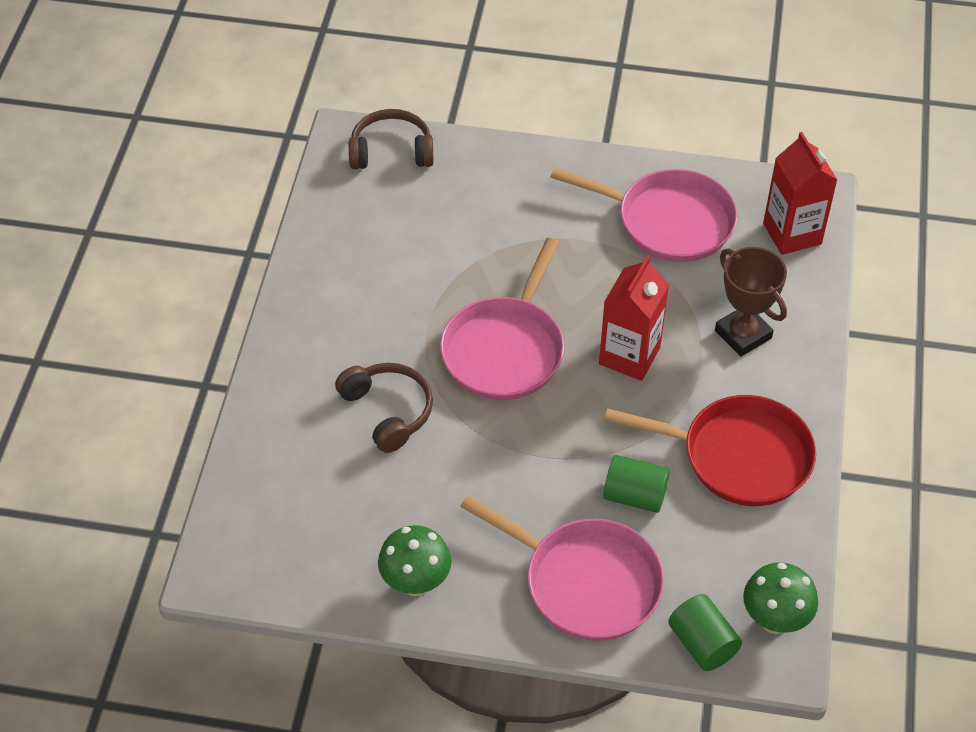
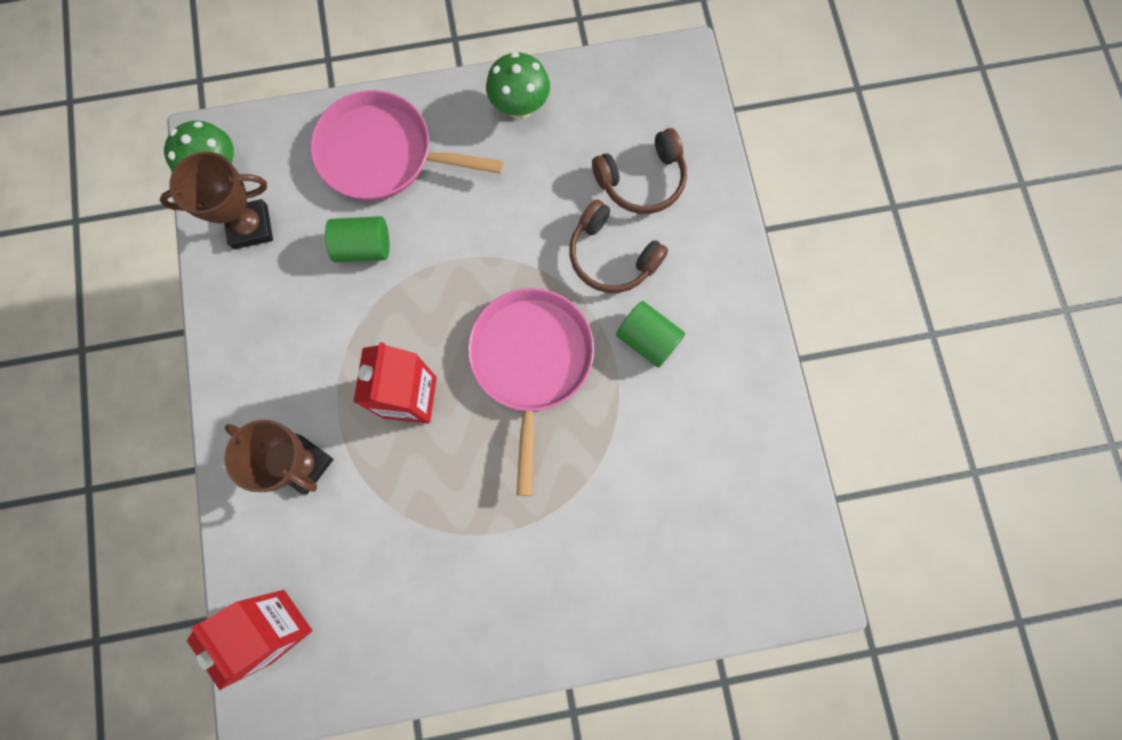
camera: 160 degrees right, 25 degrees up
(391, 151) = (754, 586): brown headphones -> brown headphones (642, 180)
(668, 221) = (417, 594): pink pan -> none
(702, 643) = (274, 134): green cylinder -> green cylinder (647, 339)
(738, 456) = (280, 319): red pan -> none
(750, 552) = (250, 227): none -> brown trophy

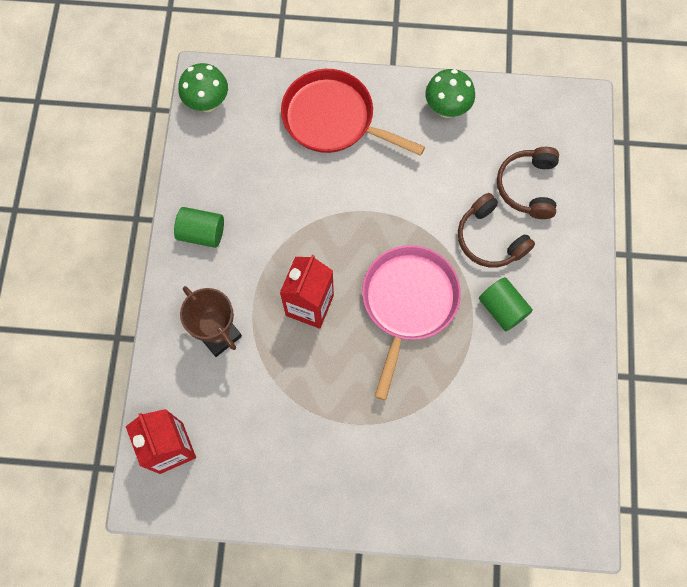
camera: 15 degrees right, 5 degrees down
(250, 227) = (221, 149): brown trophy -> none
(363, 247) = (302, 185): green cylinder -> green cylinder (202, 233)
(383, 154) = (333, 119): pink pan -> red pan
(642, 180) = (528, 187): brown headphones -> brown headphones turned 105 degrees clockwise

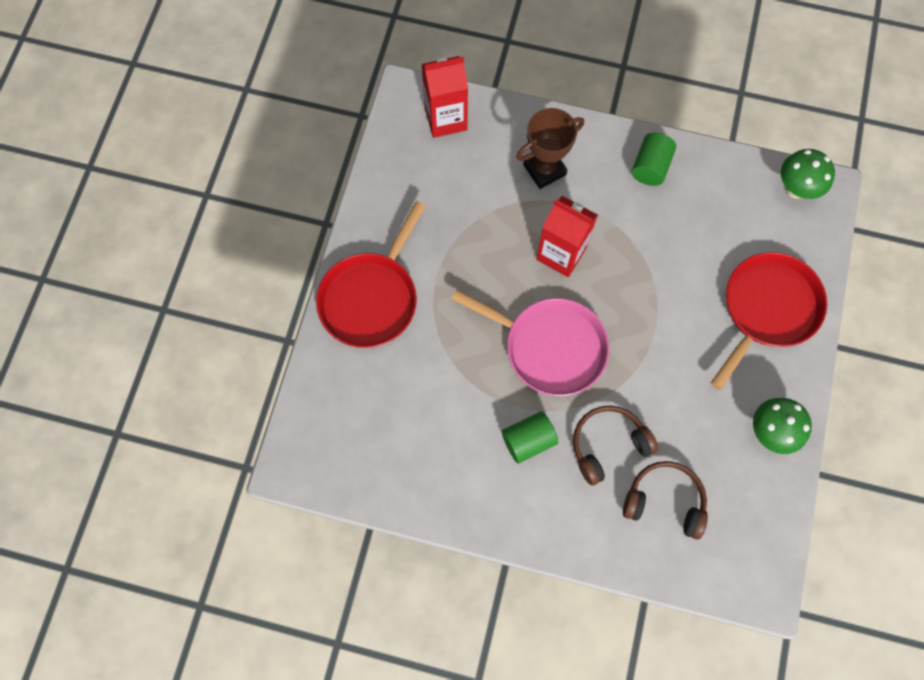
camera: 100 degrees right, 0 degrees up
(392, 487) = (371, 298): none -> red pan

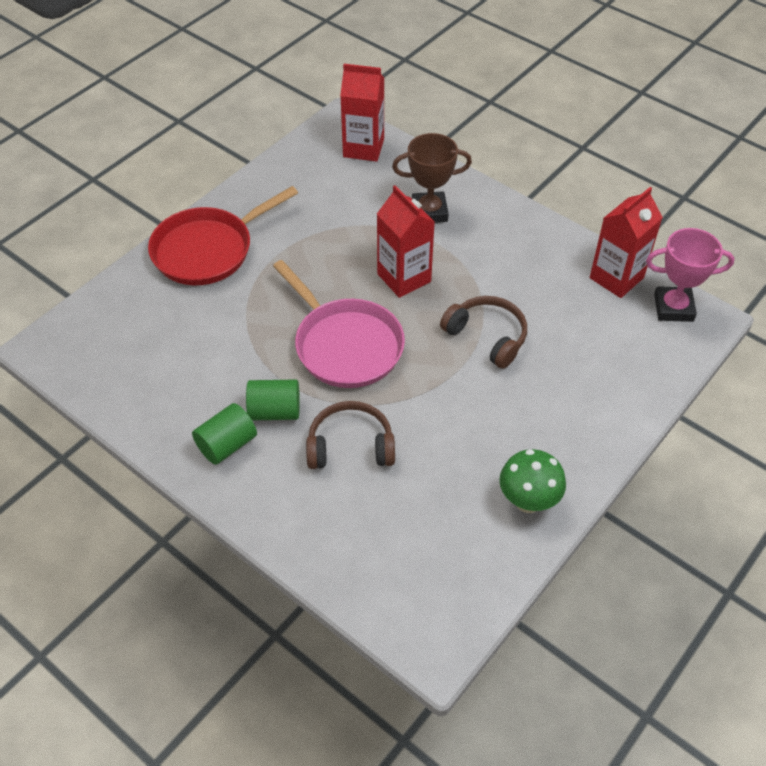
camera: 25 degrees right, 20 degrees down
(650, 167) = (533, 242): green cylinder -> green cylinder (227, 445)
(664, 501) = (377, 517): brown headphones -> brown headphones (487, 337)
(736, 176) = (616, 278): none -> red carton
(767, 309) = (586, 395): red pan -> none
(795, 189) = (673, 308): green mushroom -> pink trophy

